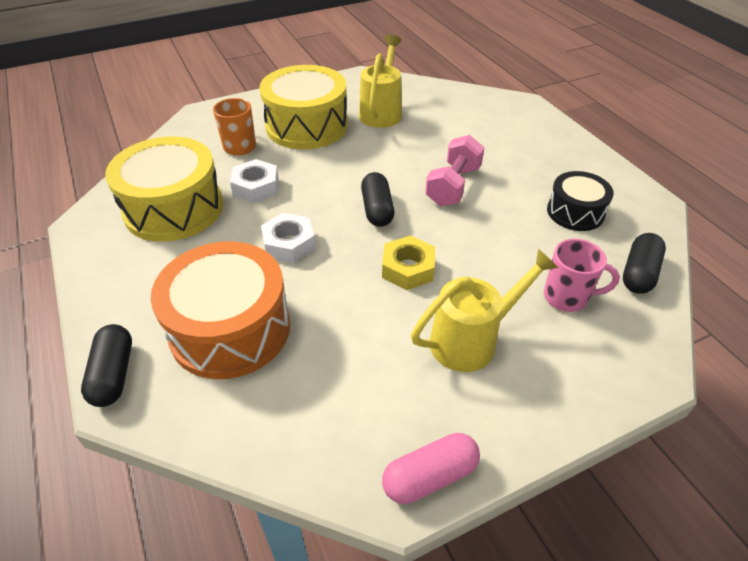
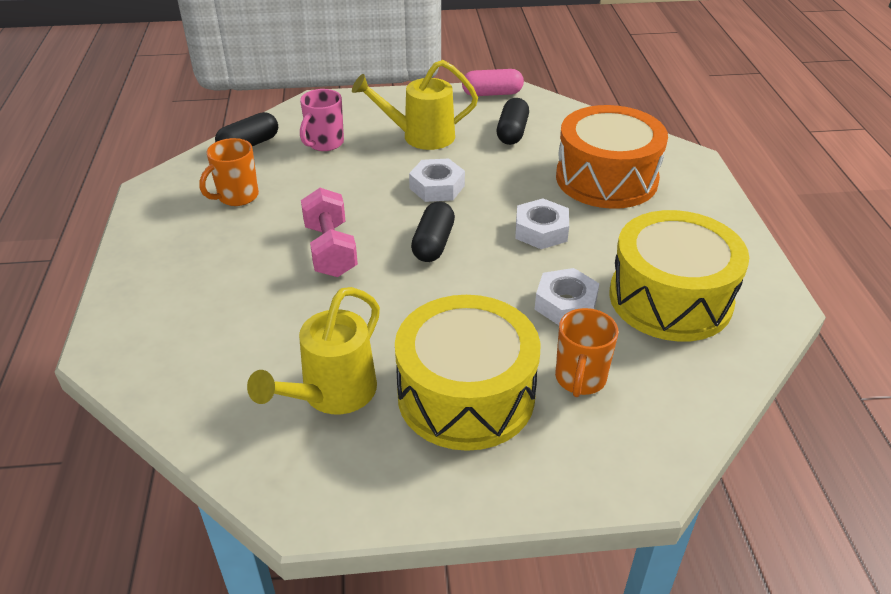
camera: 160 degrees left, 5 degrees down
(113, 374) = (698, 171): black capsule -> black capsule (512, 132)
(408, 268) = (437, 187): yellow nut -> white nut
(453, 186) = (330, 250): pink dumbbell -> pink dumbbell turned 60 degrees counterclockwise
(567, 297) = (324, 143): pink mug -> pink mug turned 90 degrees counterclockwise
(575, 212) = (237, 196): black drum -> orange mug

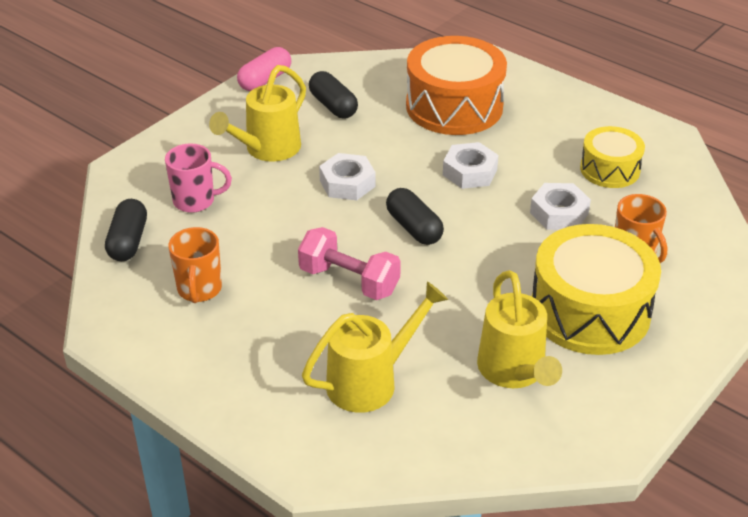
camera: 45 degrees left, 0 degrees up
(231, 325) = (370, 381): none -> yellow watering can
(324, 143) = (195, 201): pink mug -> pink mug turned 75 degrees counterclockwise
(670, 298) = (610, 169): yellow drum -> yellow drum, size x0.57

